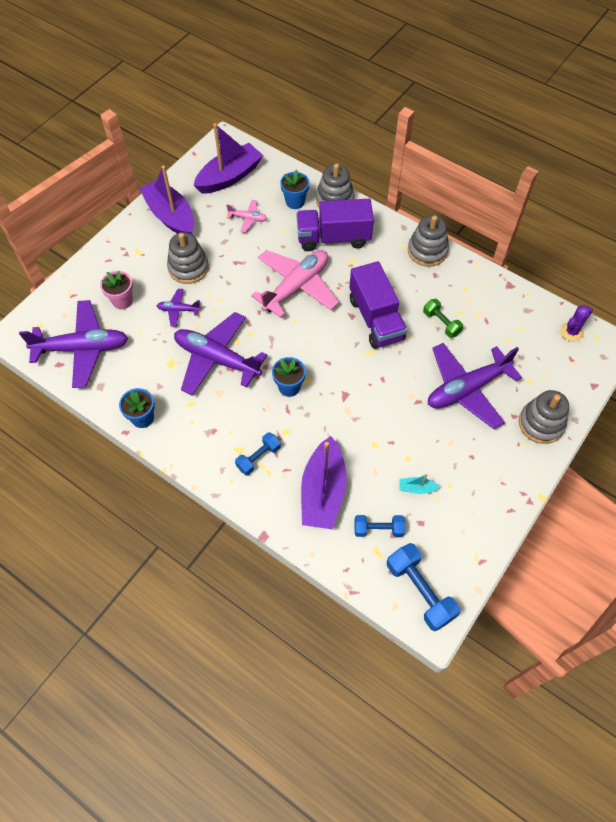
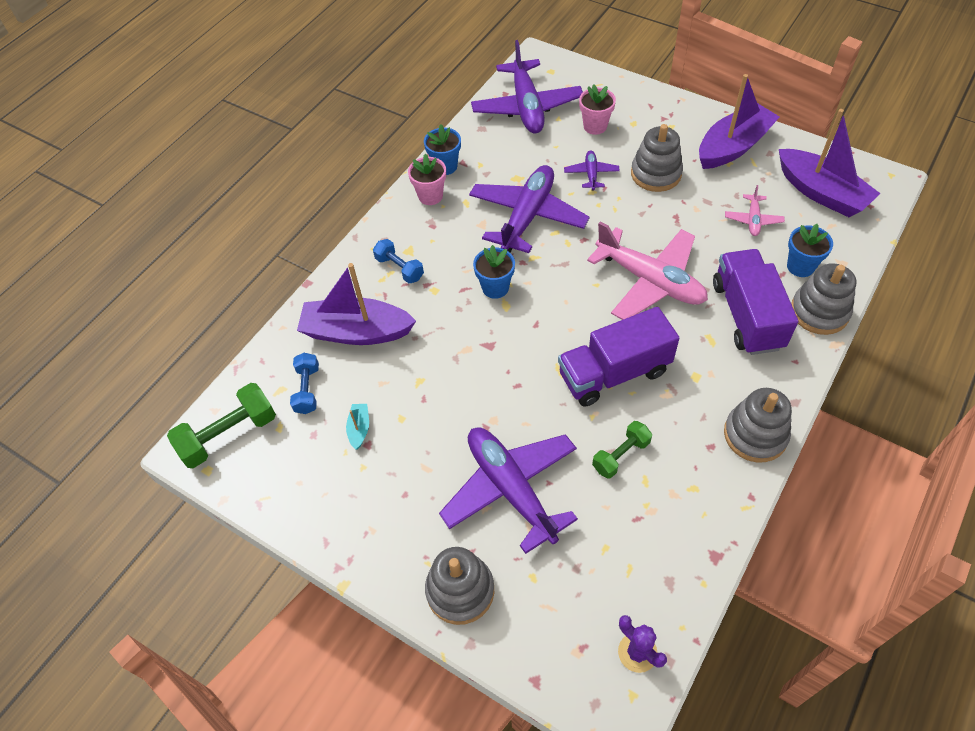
camera: 90 degrees right, 5 degrees down
(177, 431) = (430, 196): none -> pink flower pot
(420, 591) = (229, 435): blue dumbbell -> green dumbbell

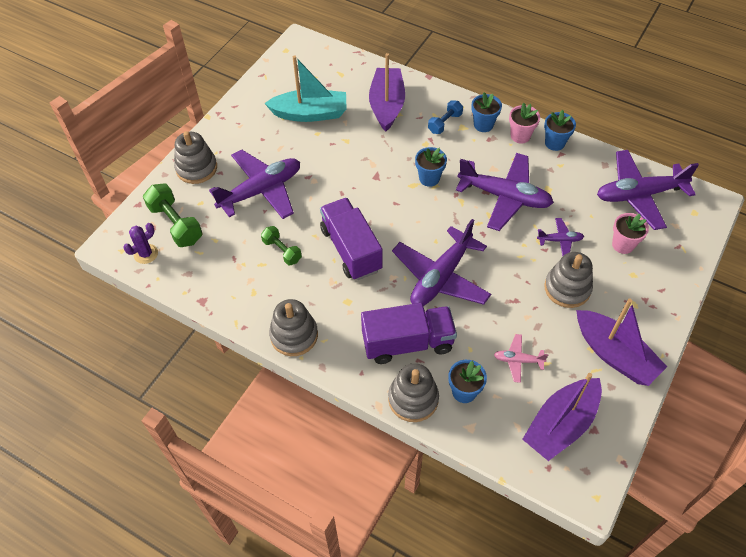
camera: 85 degrees right, 0 degrees up
(229, 435) = (309, 55): green dumbbell -> green dumbbell (176, 224)
(307, 389) = (340, 86): blue dumbbell -> none
(359, 429) = (310, 113): turquoise boat -> turquoise boat, size x2.43
(407, 229) = (483, 125): none -> blue flower pot
(650, 281) = (441, 277): pink plane -> purple plane

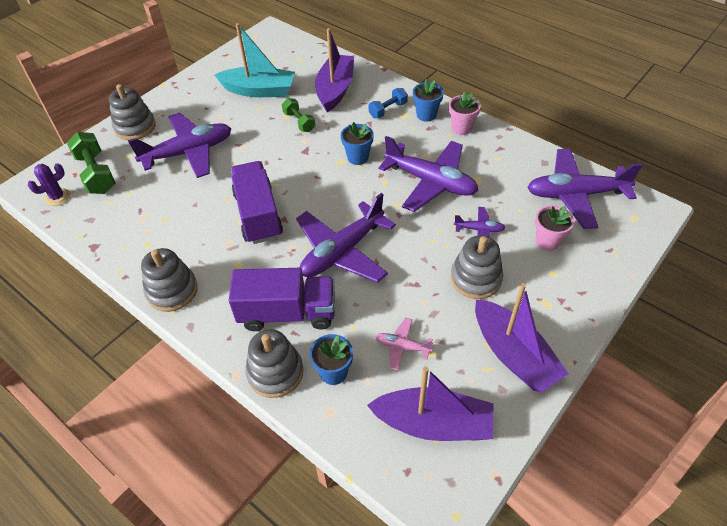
camera: 10 degrees right, 5 degrees down
(282, 251) = (189, 209): green dumbbell -> green dumbbell (299, 122)
(554, 143) = (496, 137): blue flower pot -> none
(561, 424) = (433, 424): purple boat -> purple boat turned 135 degrees counterclockwise

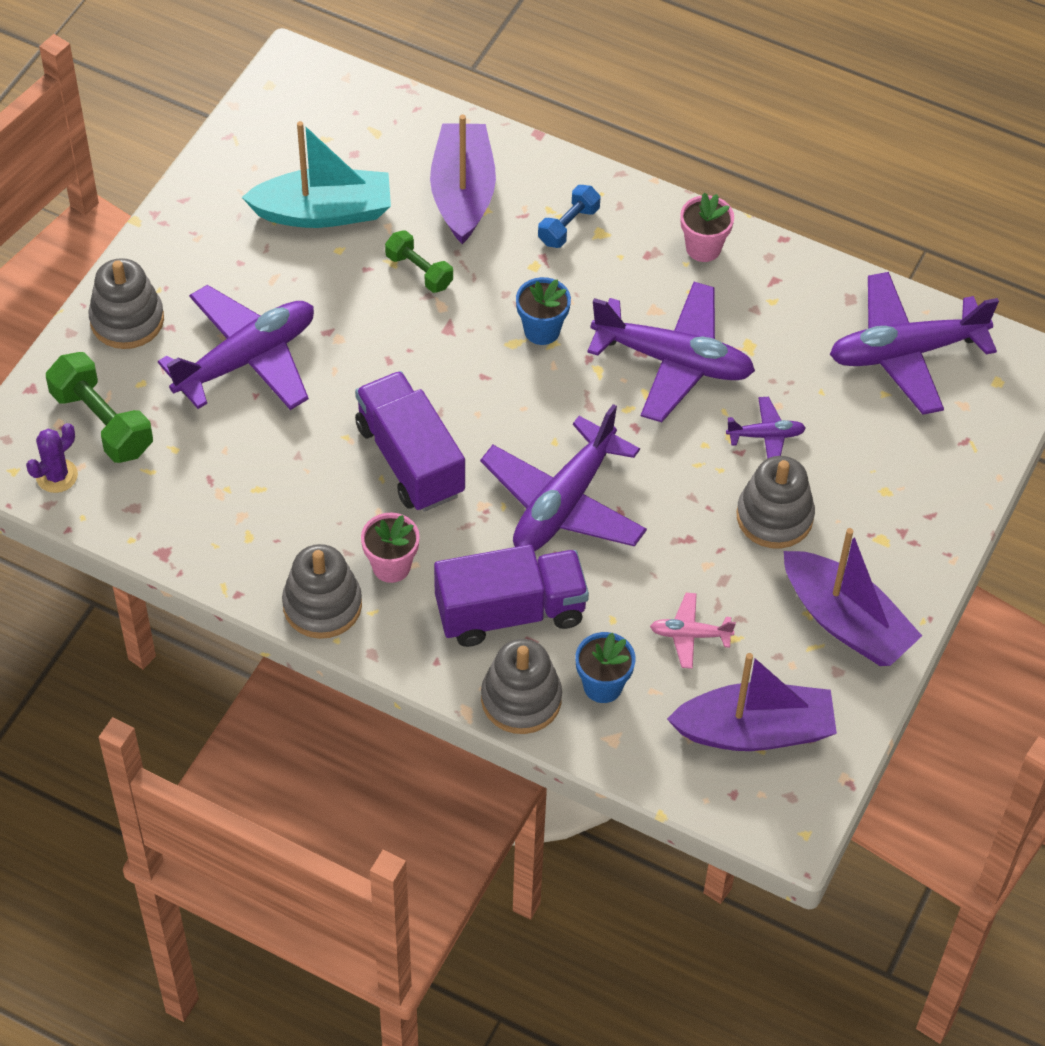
camera: 15 degrees left, 5 degrees up
(426, 115) = (638, 228): blue flower pot -> none
(547, 241) = (872, 441): pink flower pot -> pink flower pot (391, 566)

